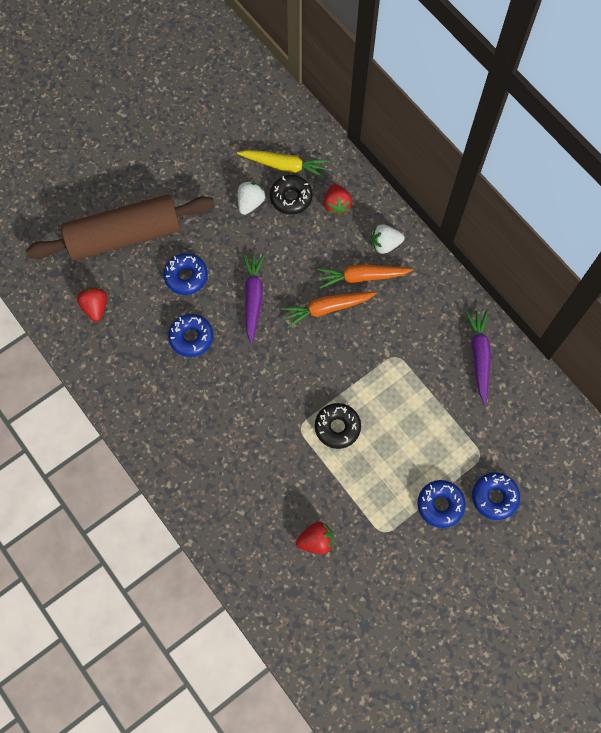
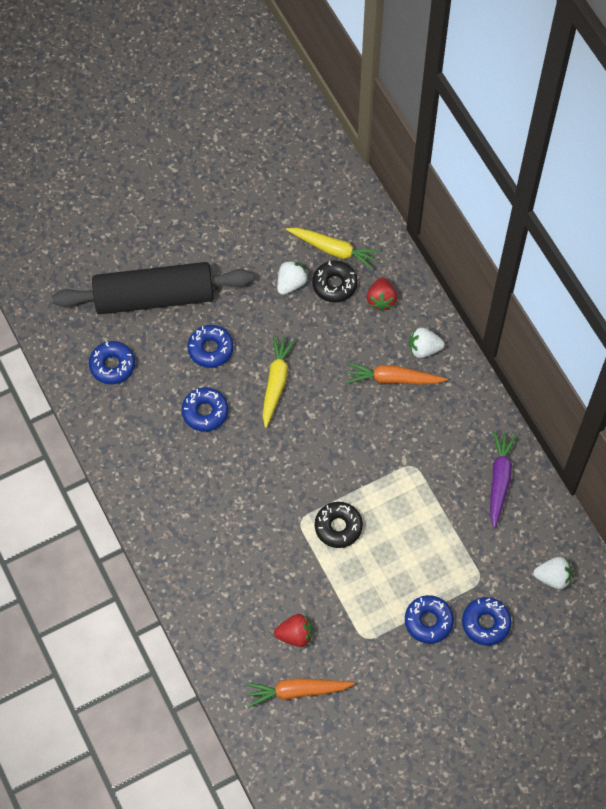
camera: 10 degrees right, 5 degrees down
(95, 307) = (112, 365): red strawberry -> blue donut
(124, 236) = (154, 297): brown rolling pin -> black rolling pin
(253, 298) = (276, 382): purple carrot -> yellow carrot
(327, 308) = (350, 405): orange carrot -> orange carrot (297, 691)
(547, 441) = (552, 577): none -> white strawberry

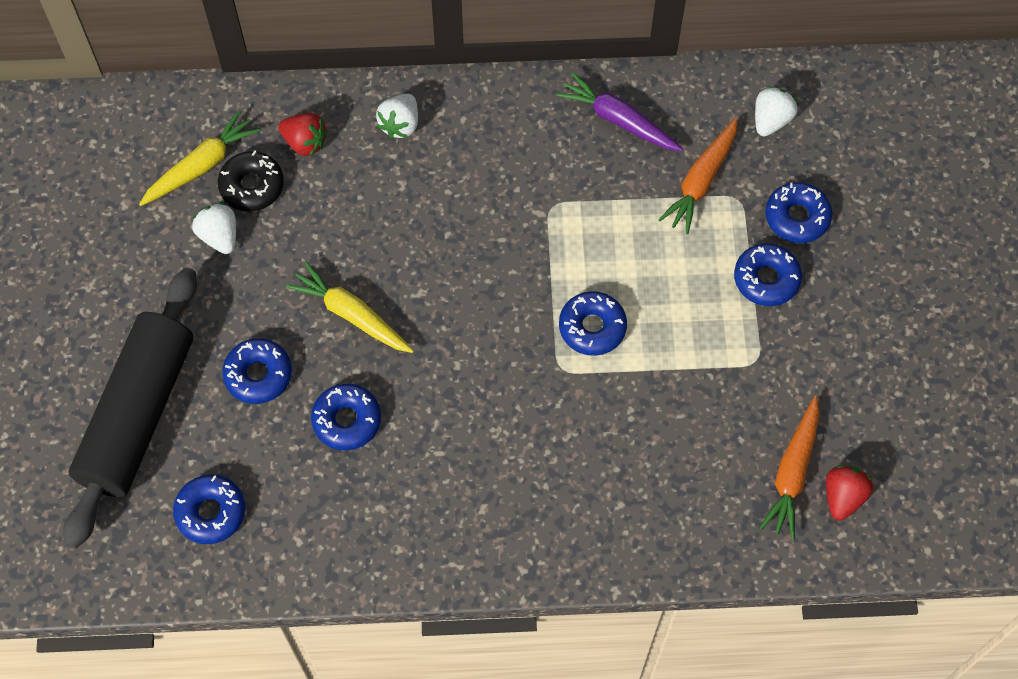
camera: 65 degrees left, 0 degrees up
(295, 635) = (715, 442): red strawberry -> red strawberry (843, 496)
(338, 527) = (592, 327): black donut -> blue donut
(393, 379) = (422, 177): orange carrot -> orange carrot (701, 181)

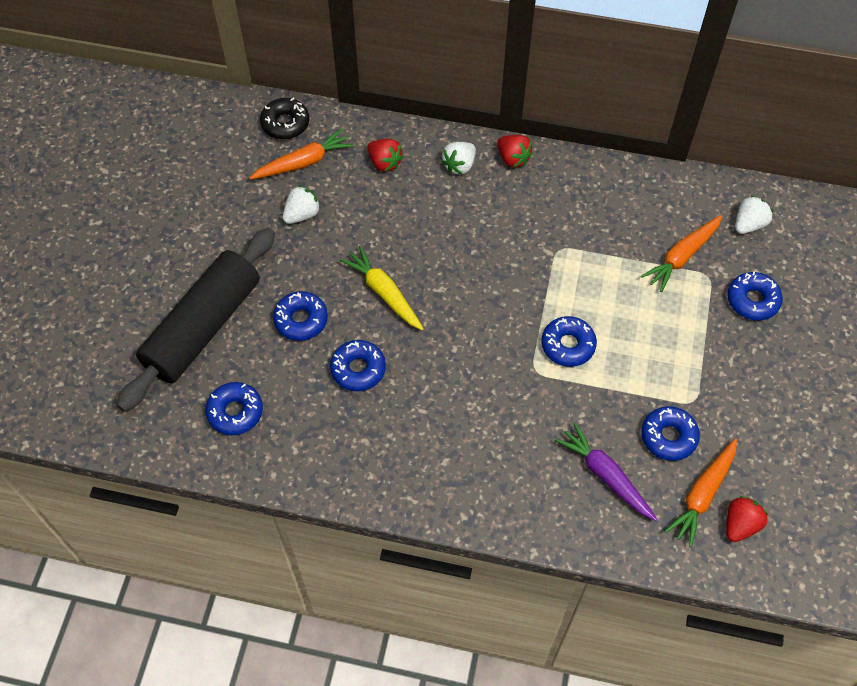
camera: 15 degrees right, 5 degrees down
(201, 166) = (304, 162): yellow carrot -> orange carrot
(219, 236) = (302, 214): white strawberry -> white strawberry turned 60 degrees clockwise
(252, 186) = (336, 185): black donut -> black donut (285, 124)
(464, 100) = (513, 159): none -> red strawberry
(618, 120) = (628, 198): purple carrot -> purple carrot (605, 475)
(766, 279) = (716, 341): blue donut -> blue donut (668, 437)

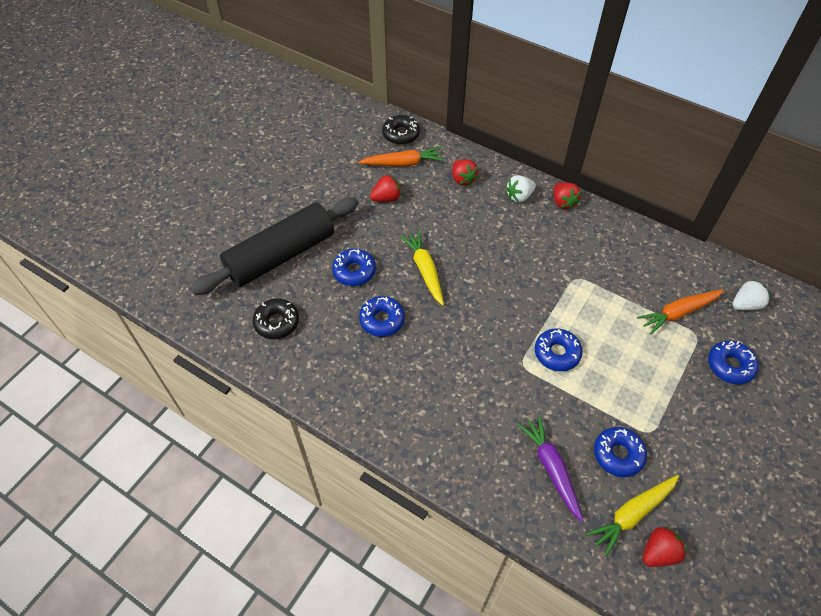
camera: 20 degrees right, 5 degrees down
(235, 412) = (277, 322): blue donut -> black donut
(302, 214) = (386, 198): white strawberry -> red strawberry
(702, 495) = (632, 514): orange carrot -> yellow carrot

